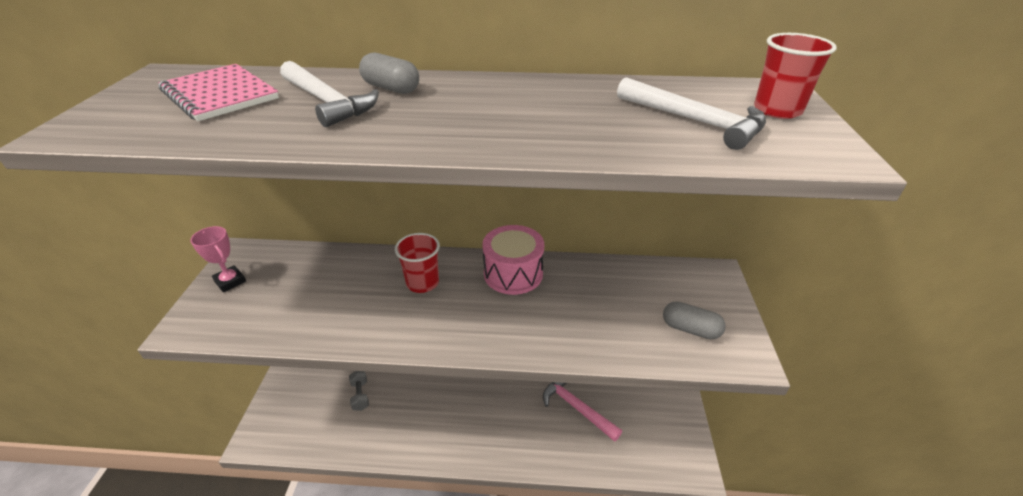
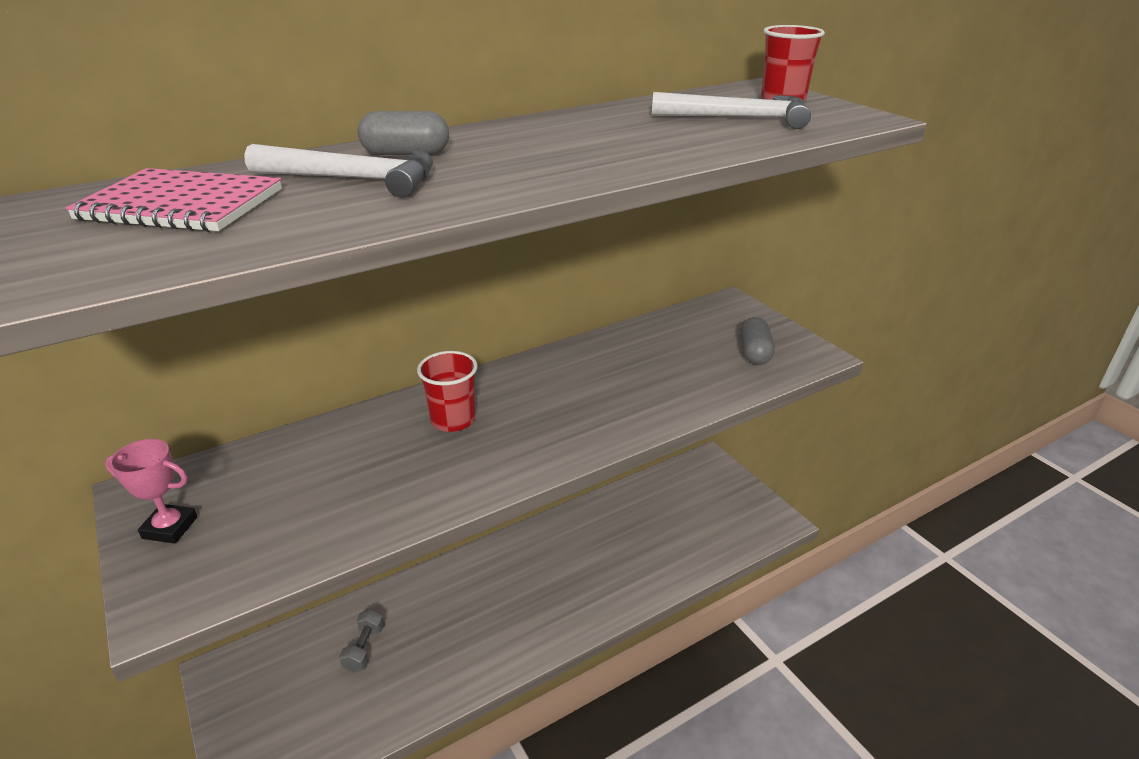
camera: 35 degrees left, 5 degrees down
(360, 395) = (364, 648): grey dumbbell -> grey dumbbell turned 60 degrees clockwise
(513, 273) = (546, 373): pink drum -> none
(577, 408) = (632, 526): pink hammer -> none
(690, 329) = (754, 353): grey capsule -> grey capsule turned 75 degrees counterclockwise

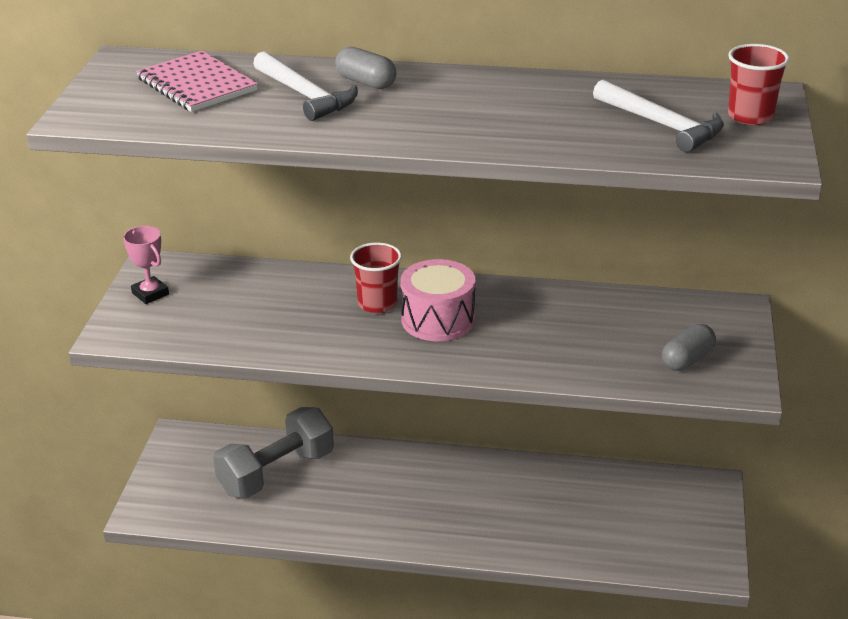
camera: 40 degrees right, 0 degrees up
(364, 648) = (276, 473): grey dumbbell -> grey dumbbell, size x2.27
(527, 409) = (438, 320): none -> pink drum

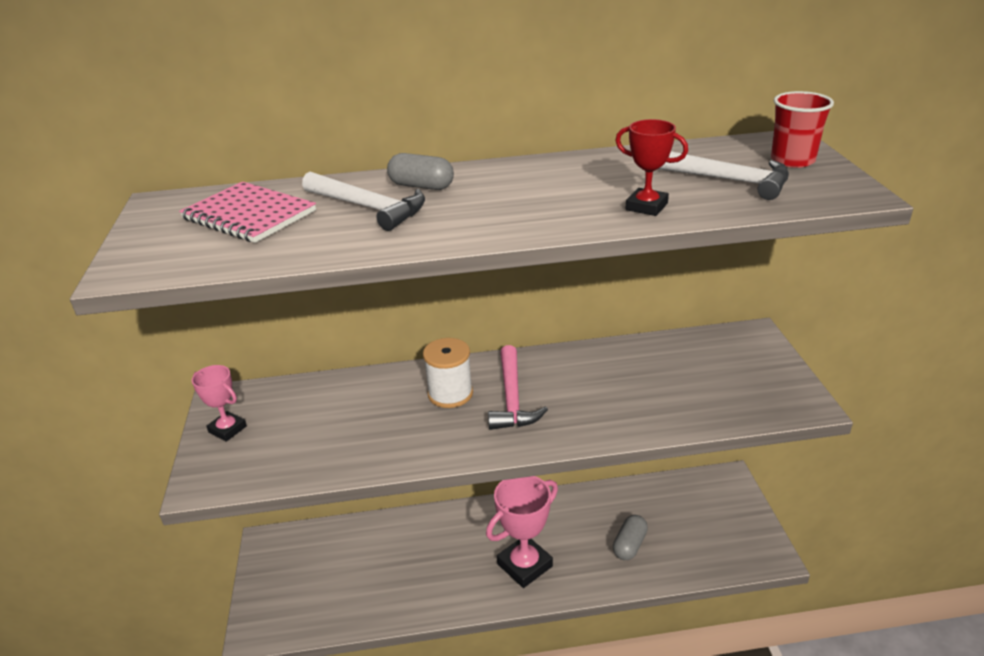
camera: 15 degrees left, 0 degrees up
(276, 473) = (368, 557): grey dumbbell -> none
(377, 304) = (450, 394): red cup -> white spool
(437, 516) = (524, 565): none -> pink trophy
(438, 320) = (512, 398): pink drum -> pink hammer
(562, 138) = (646, 206): none -> red trophy
(687, 359) = (745, 389): grey capsule -> grey capsule (629, 545)

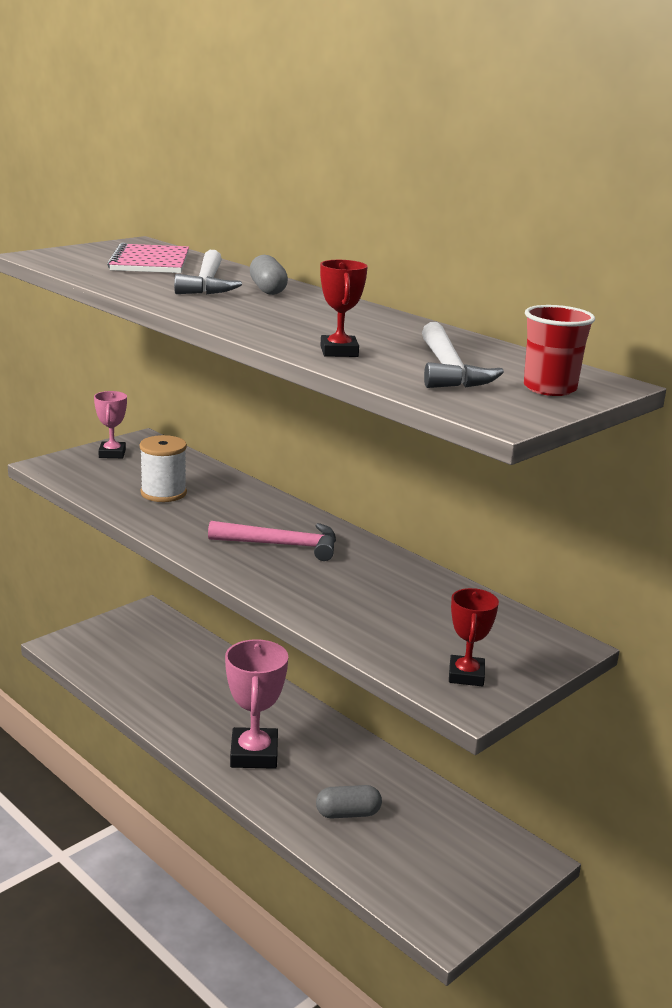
camera: 50 degrees right, 10 degrees down
(450, 394) = (253, 518): white spool -> white spool (163, 493)
(512, 398) = (281, 545): pink hammer -> pink hammer turned 135 degrees counterclockwise
(524, 565) = (254, 754): pink trophy -> pink trophy turned 75 degrees clockwise
(771, 392) = (466, 675): none -> red trophy

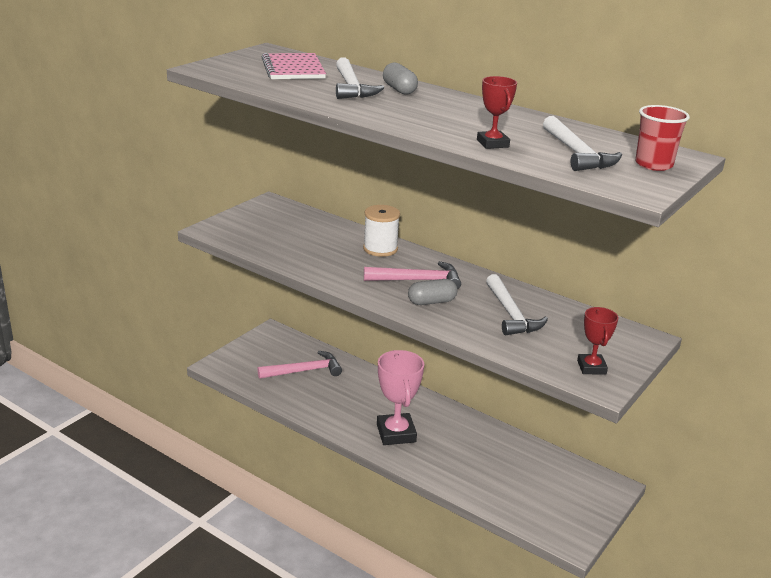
camera: 10 degrees left, 5 degrees up
(112, 453) = (253, 215): pink trophy -> none
(163, 493) = (310, 246): white spool -> white spool (380, 249)
(166, 663) = (304, 371): none -> pink hammer
(348, 813) = (478, 469): grey capsule -> grey capsule (431, 302)
(387, 596) = (511, 314): none -> white hammer

